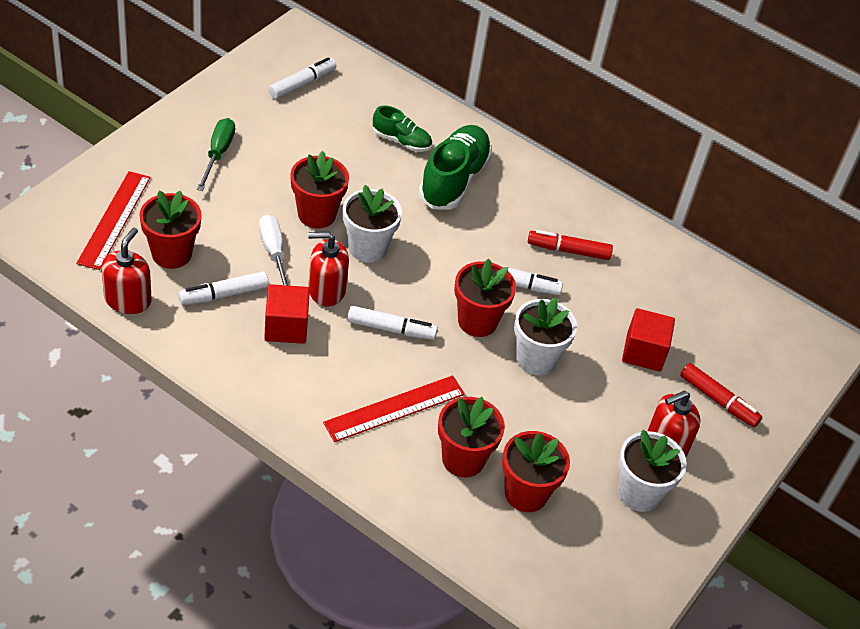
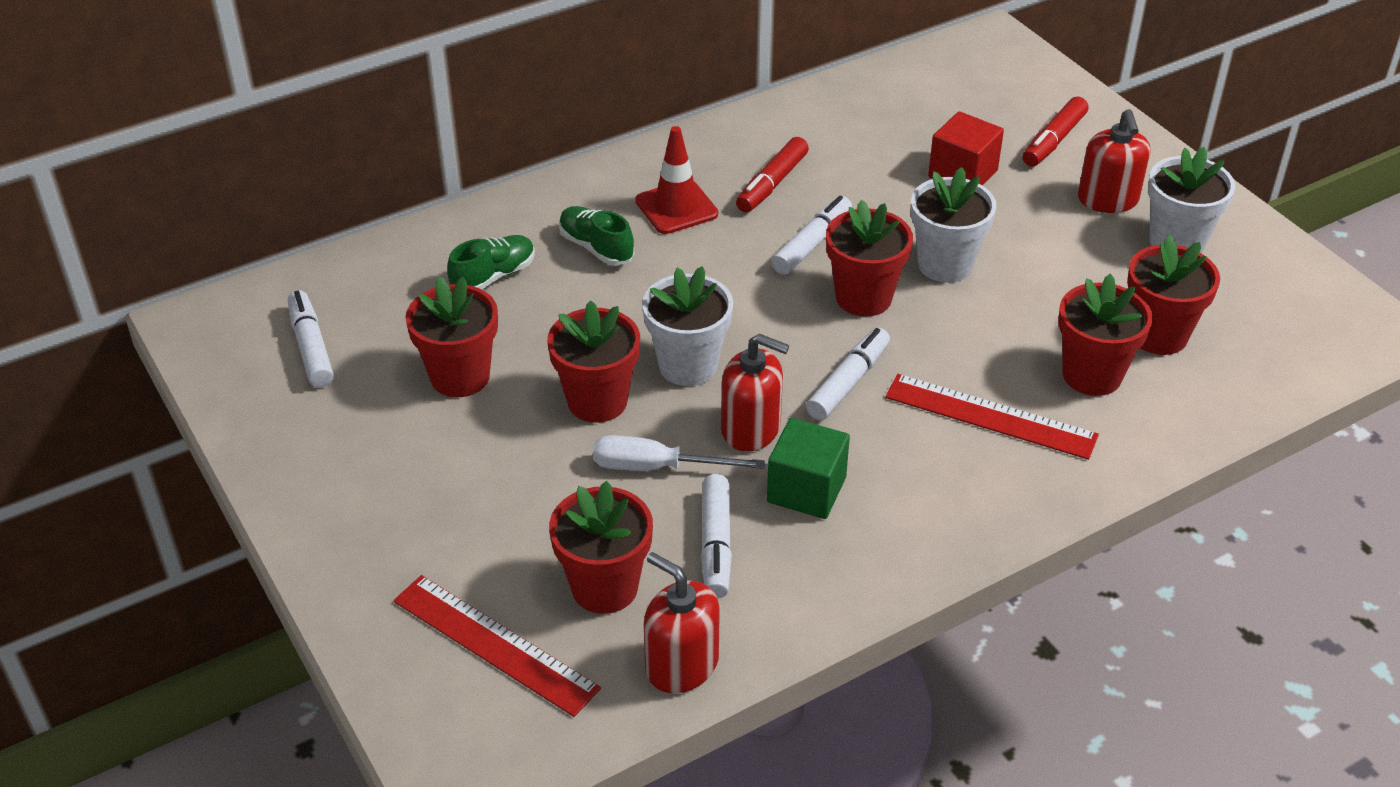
camera: 60 degrees left, 5 degrees down
(218, 154) = (411, 480): green screwdriver -> none
(286, 327) = (806, 490): red cube -> green cube
(308, 150) = (460, 377): none -> red flower pot
(326, 290) = (751, 429): red soap dispenser -> red soap dispenser turned 90 degrees counterclockwise
(395, 408) = (990, 416): red ruler -> red ruler turned 60 degrees counterclockwise
(454, 180) = (596, 247): green shoe -> green shoe, size x0.55
(515, 208) = (676, 207): none -> red traffic cone
(718, 400) = (1053, 141): red marker -> red marker turned 150 degrees clockwise

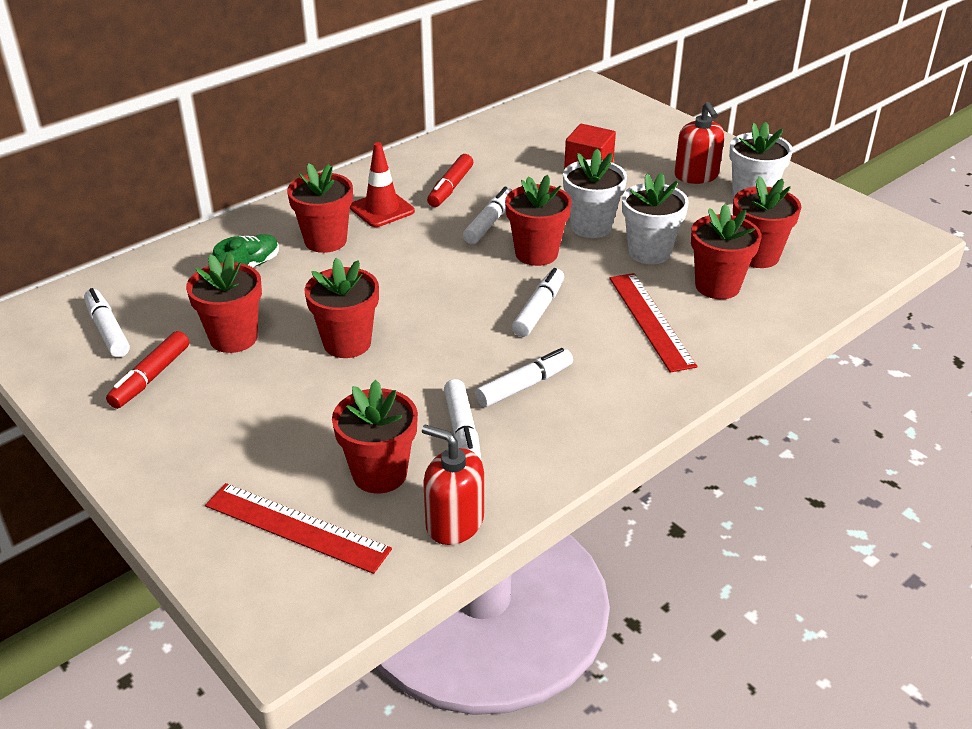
camera: 10 degrees left, 5 degrees down
(596, 247) = (325, 241): green shoe -> red flower pot
(656, 467) = (404, 383): white screwdriver -> none
(688, 366) = (413, 311): white flower pot -> white flower pot (649, 252)
(751, 429) = (472, 349): red soap dispenser -> none
(806, 490) = (524, 385): green cube -> white marker
(990, 416) = (651, 321): red ruler -> red ruler turned 60 degrees clockwise
(1053, 141) = (647, 144): red marker -> red marker (150, 377)

